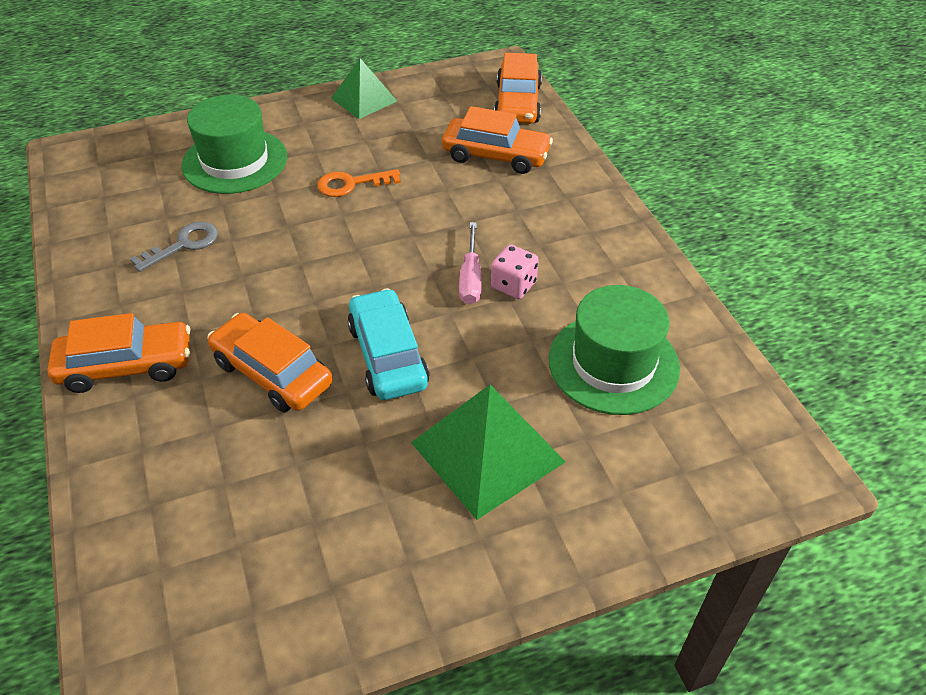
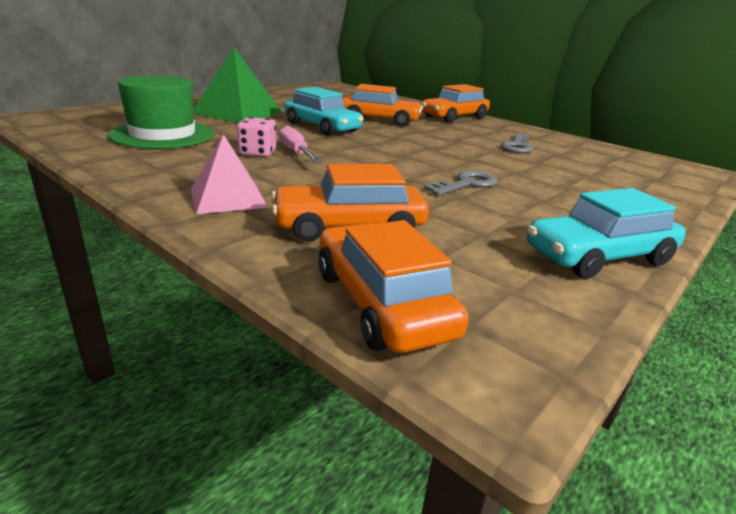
camera: 150 degrees right, 20 degrees down
(235, 161) = (588, 183): green hat -> none
(351, 184) = (466, 184): orange key -> grey key
(364, 99) = (598, 256): green pyramid -> turquoise car
(567, 206) = (228, 197): none -> pink pyramid

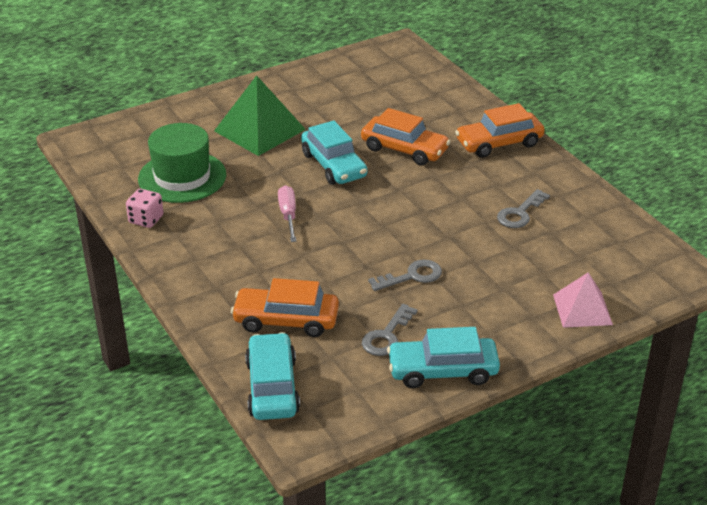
camera: 20 degrees right, 10 degrees up
(228, 197) = (214, 278): pink pyramid -> pink pyramid (582, 309)
(257, 153) = (255, 214): pink dice -> pink dice (146, 219)
(382, 303) = (272, 387): orange car -> turquoise car
(492, 230) = (386, 336): none -> grey key

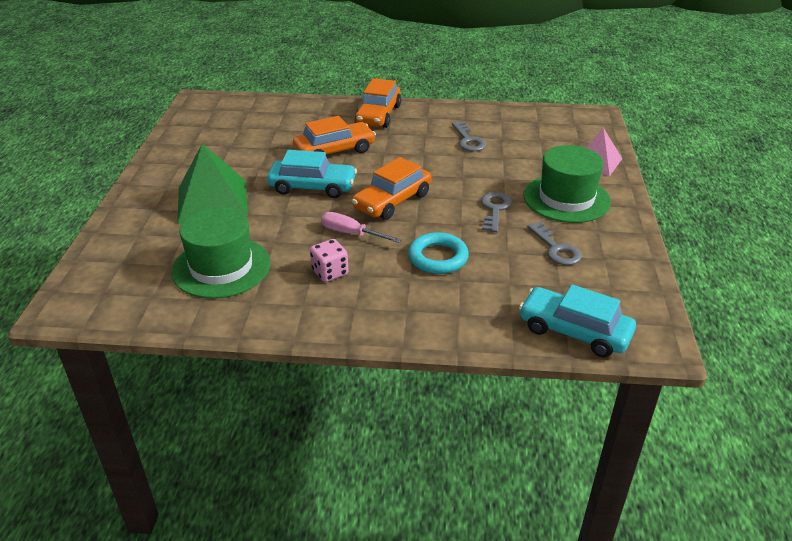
camera: 55 degrees left, 0 degrees up
(146, 219) = (258, 313): pink dice -> pink dice (330, 272)
(286, 320) = (491, 289): orange car -> orange car (392, 201)
(302, 274) = (438, 257): none -> turquoise ring
(442, 370) = (618, 241): turquoise car -> none
(483, 313) = (566, 198): none -> green hat

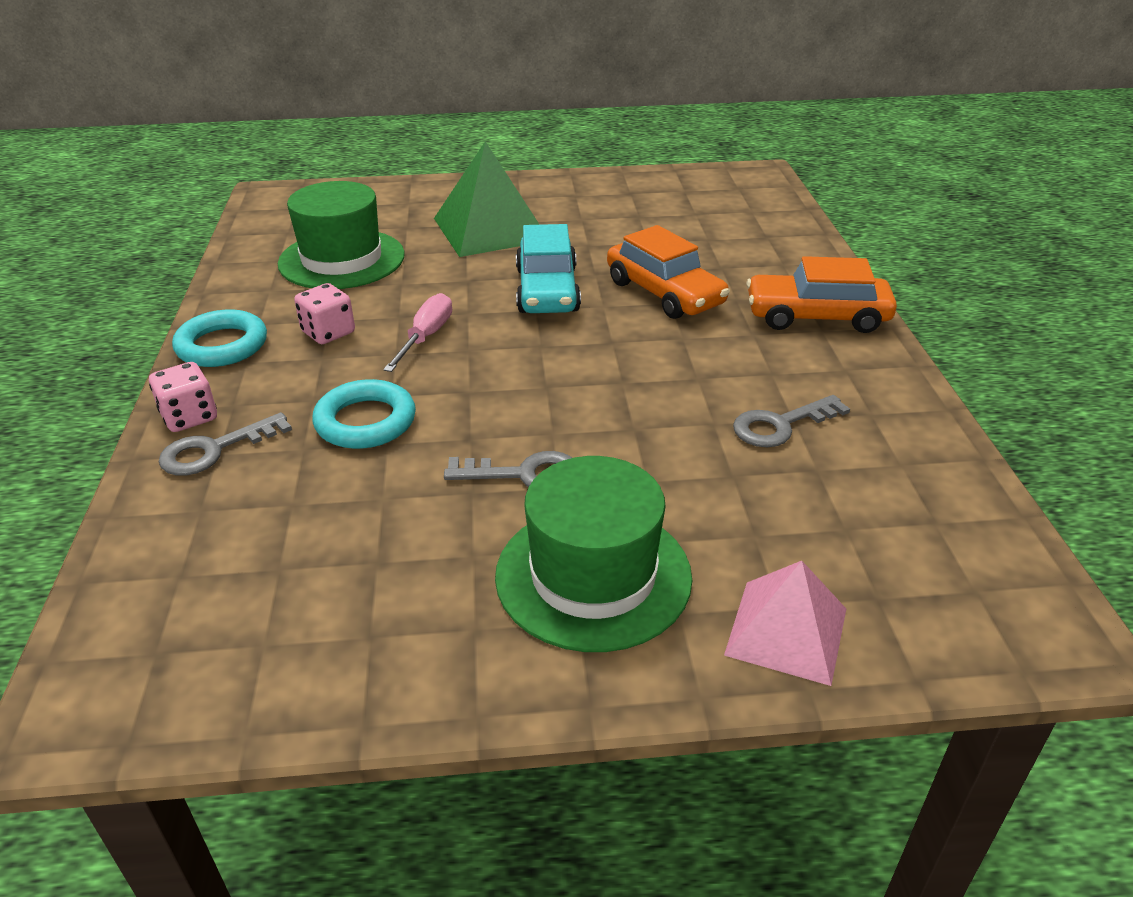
camera: 80 degrees right, 0 degrees up
(328, 320) = (222, 345): none -> turquoise ring
(392, 201) = (525, 362): orange car -> none
(416, 328) = (189, 417): none -> pink dice
(556, 249) = (398, 562): grey key -> grey key (214, 450)
(574, 331) = (143, 588): turquoise car -> none

